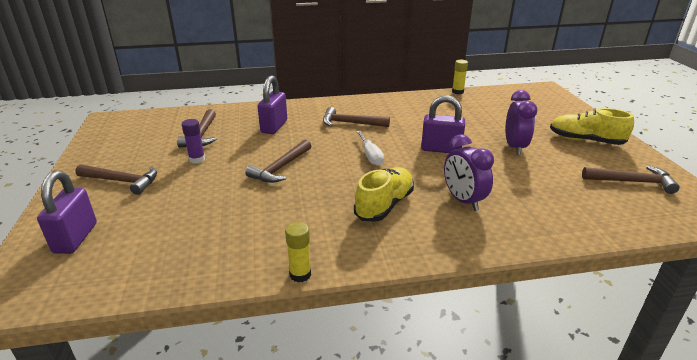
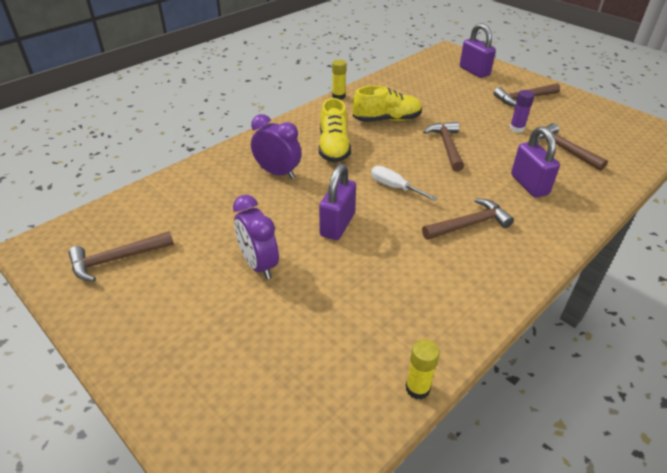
camera: 145 degrees right, 10 degrees up
(441, 149) = (337, 225): purple padlock -> purple padlock turned 45 degrees counterclockwise
(585, 140) = (167, 323): yellow shoe -> yellow shoe (386, 119)

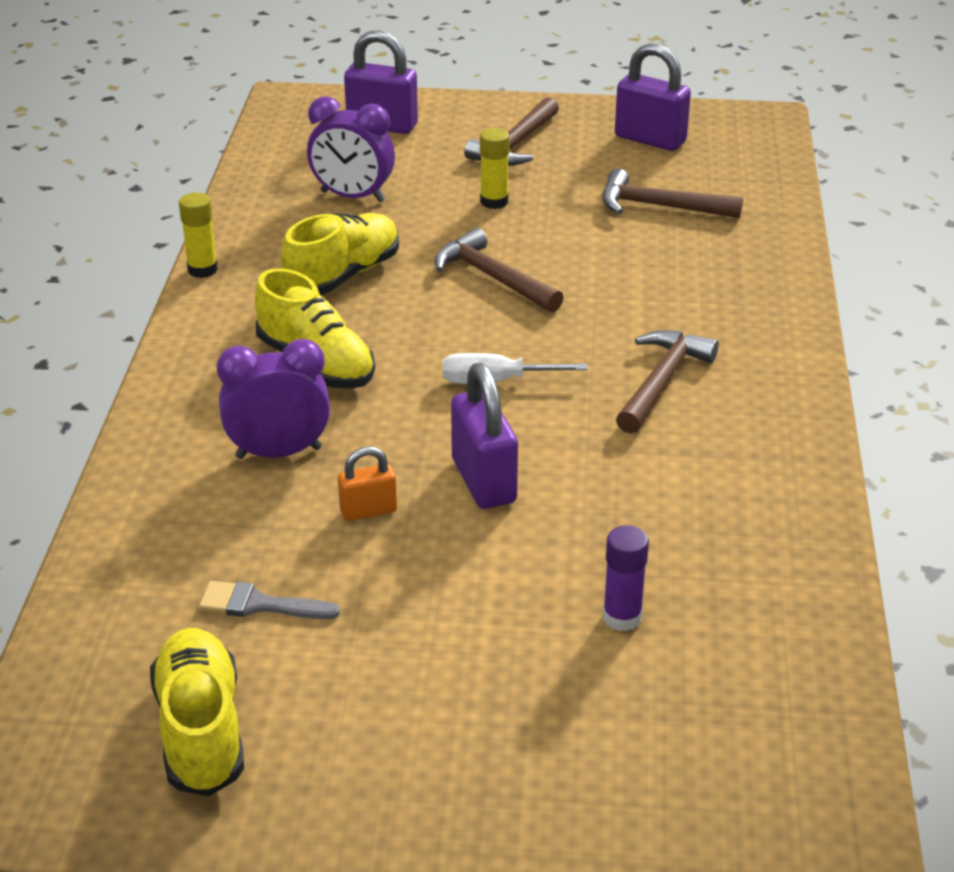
camera: 40 degrees left, 5 degrees down
(116, 259) = (200, 731): brown hammer -> yellow shoe
(196, 225) = (259, 605): none -> grey brush
(259, 265) = (444, 601): purple clock -> purple clock (353, 197)
(279, 212) = (368, 511): none -> orange padlock
(417, 388) = (837, 619): yellow glue stick -> yellow glue stick (494, 202)
(516, 129) = (561, 202): purple glue stick -> purple glue stick (622, 617)
(529, 185) = (674, 284): purple padlock -> purple padlock (650, 139)

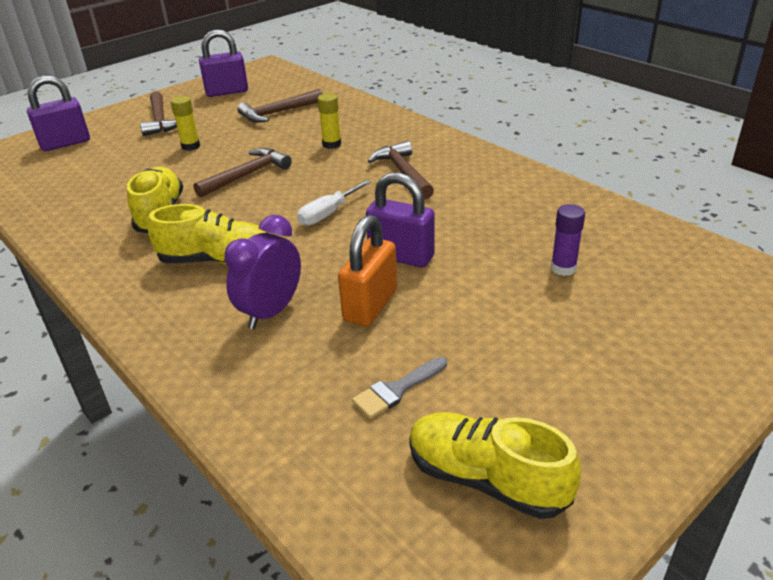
camera: 45 degrees left, 0 degrees up
(202, 270) = (60, 256): yellow glue stick -> yellow glue stick (331, 144)
(353, 197) = (102, 179): purple clock -> none
(368, 511) = (370, 305): orange padlock -> orange padlock, size x1.74
(492, 277) = (247, 175): brown hammer -> brown hammer turned 135 degrees clockwise

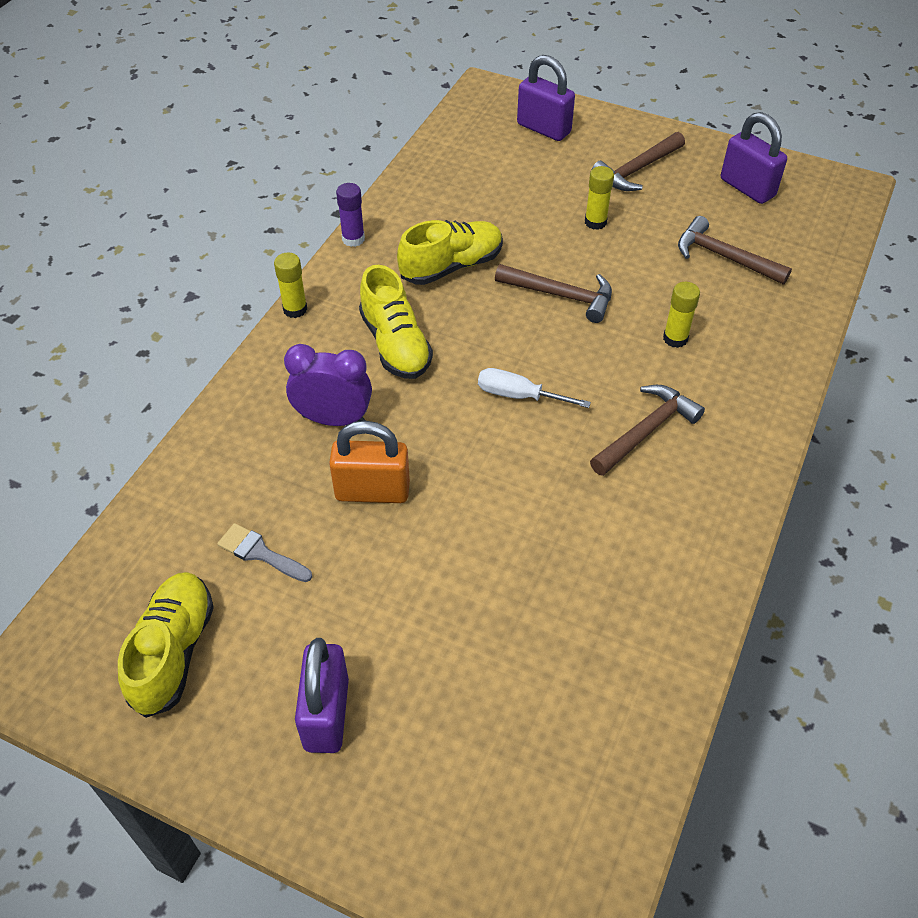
camera: 65 degrees right, 15 degrees up
(111, 309) = (295, 309): none -> yellow glue stick
(401, 256) = (468, 488): purple padlock -> purple padlock (326, 714)
(563, 268) = (512, 648): purple glue stick -> purple glue stick (353, 239)

